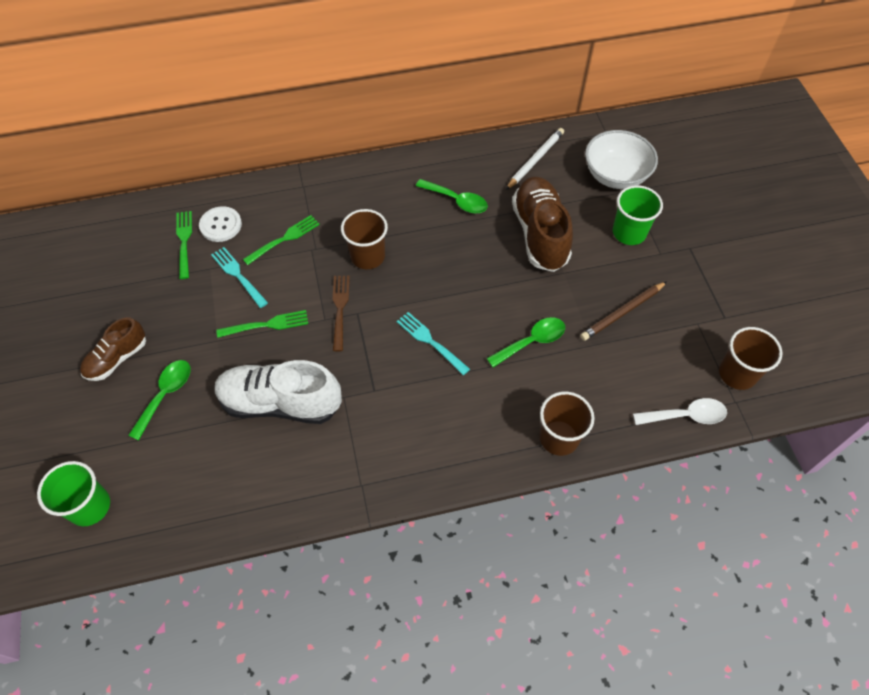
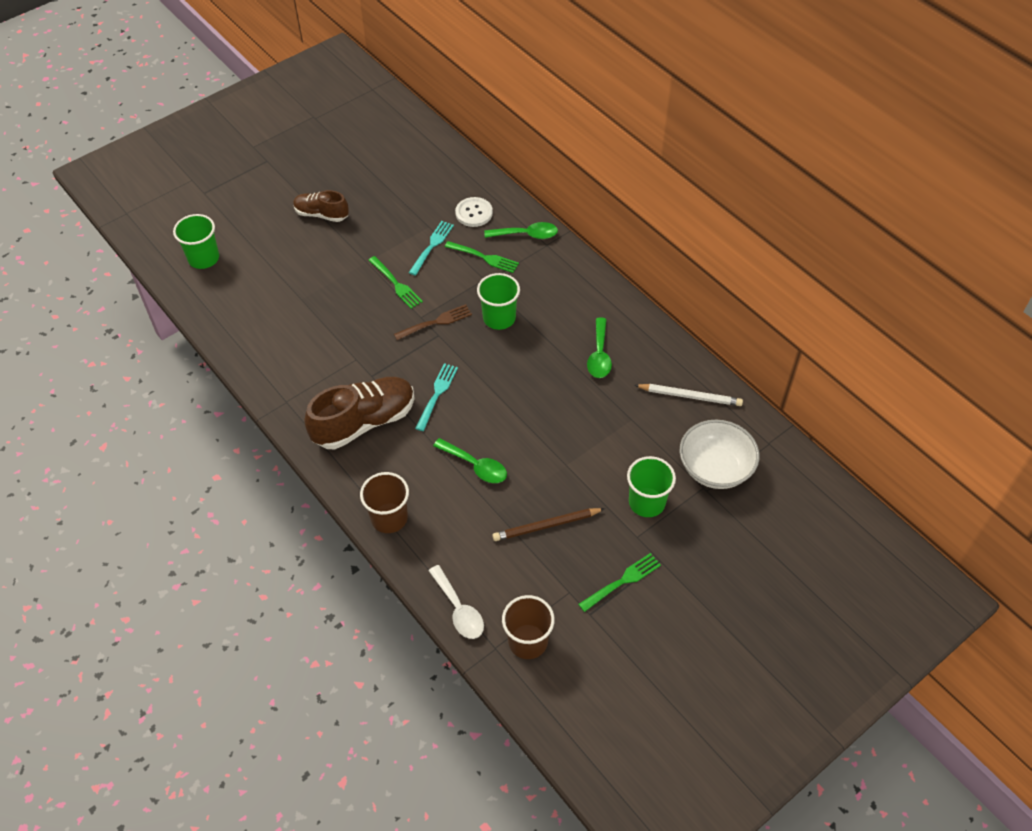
camera: 65 degrees right, 5 degrees down
(165, 395) = (306, 255): green spoon -> green spoon (527, 235)
(184, 242) = (444, 200): green fork -> green fork (622, 582)
(280, 403) = (332, 323): white shoe -> none
(367, 256) = (499, 318): brown cup -> green cup
(540, 234) = (600, 431): brown shoe -> brown shoe (364, 422)
(622, 312) = (546, 525): brown pencil -> brown pencil turned 45 degrees counterclockwise

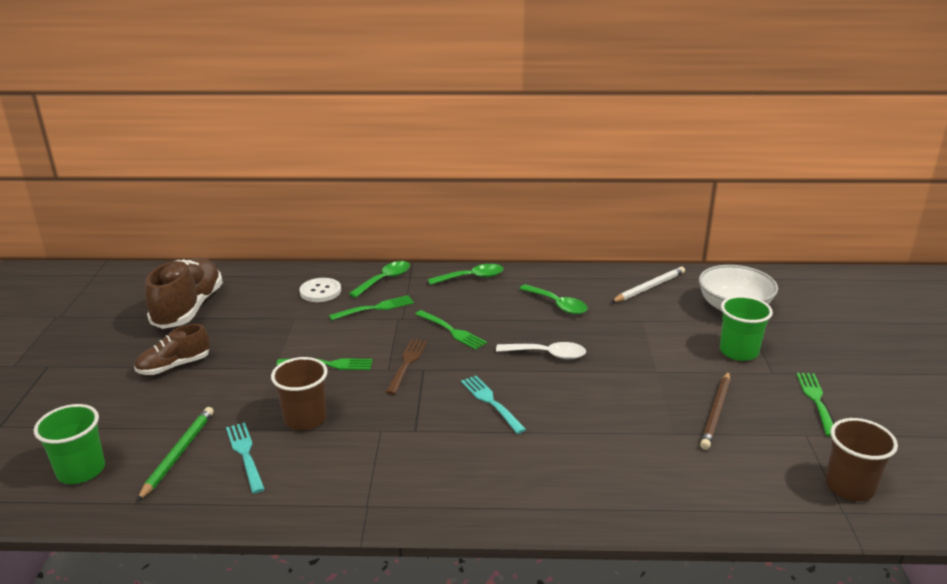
camera: 50 degrees left, 25 degrees down
(251, 286) = (178, 454): none -> green pencil
(364, 422) = (466, 463): brown shoe -> brown shoe (189, 309)
(389, 518) = (610, 506): brown cup -> brown cup (305, 419)
(432, 246) = (319, 326): turquoise fork -> turquoise fork (245, 455)
(459, 609) = (775, 513): white spoon -> white spoon (547, 354)
(476, 466) = (603, 419): green spoon -> green spoon (472, 277)
(499, 318) = (451, 331): green cup -> green fork

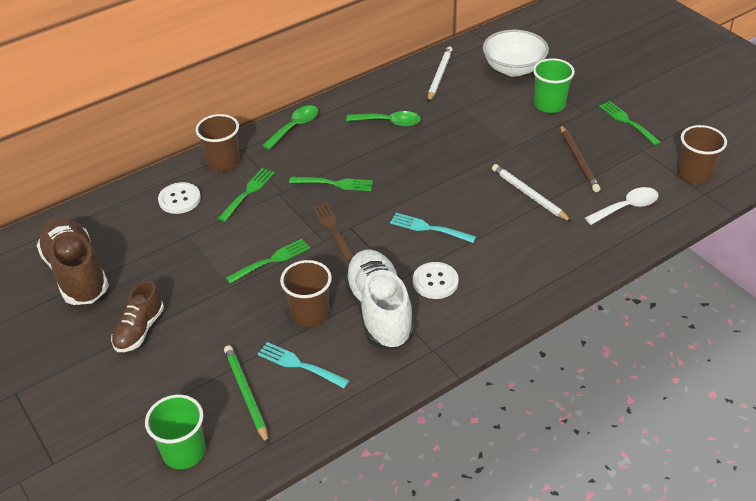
camera: 35 degrees left, 15 degrees up
(362, 447) = (379, 311): none -> white shoe
(385, 280) = (223, 162): green spoon -> brown cup
(441, 449) = (435, 282): none -> white button
(547, 354) = (427, 169): white spoon -> white spoon (627, 207)
(625, 419) = (529, 195): none -> white pencil

